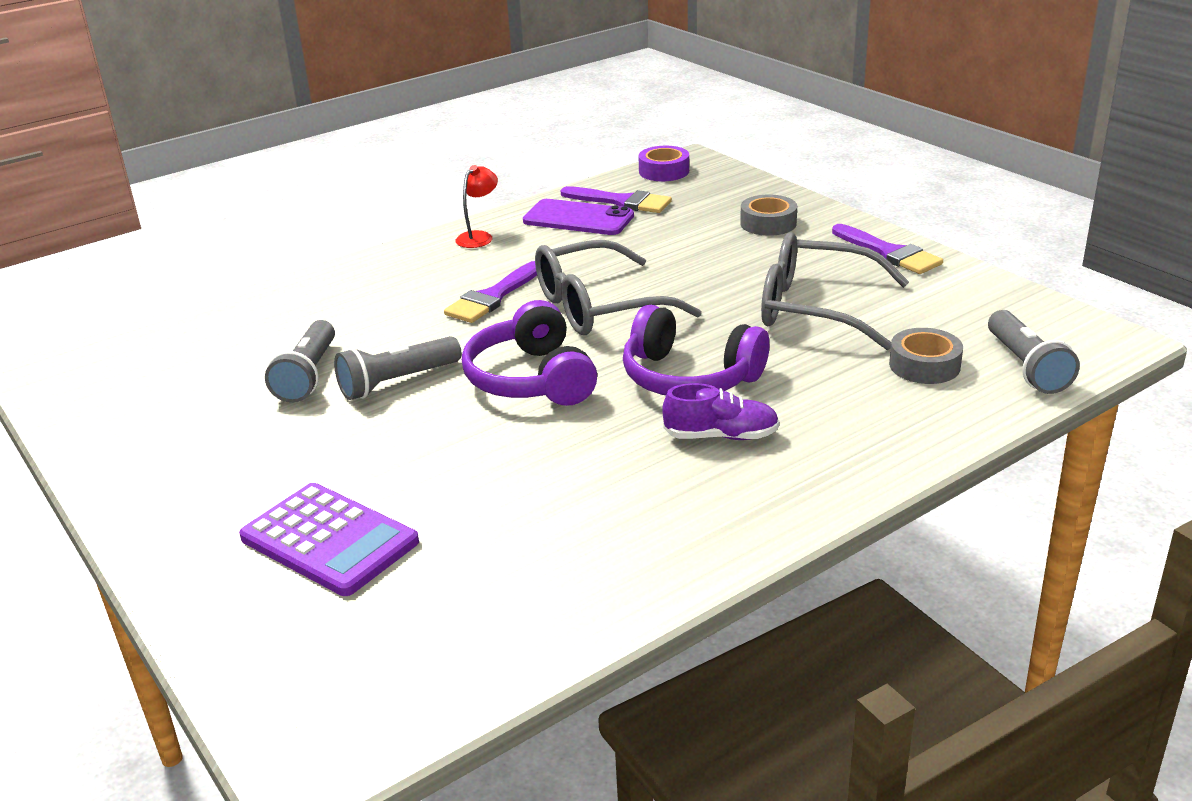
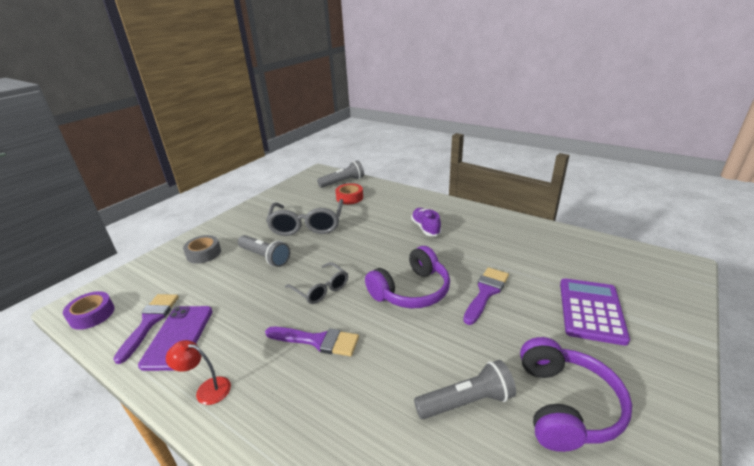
camera: 110 degrees left, 0 degrees up
(397, 382) = (445, 346): grey flashlight -> grey flashlight (265, 257)
(598, 307) = (321, 289): grey glasses -> grey glasses, size x0.58
(689, 377) = (384, 244): purple headphones -> purple headphones (565, 405)
(889, 253) = (245, 216): purple brush -> purple brush (486, 293)
(924, 365) = (349, 197): grey tape -> red tape

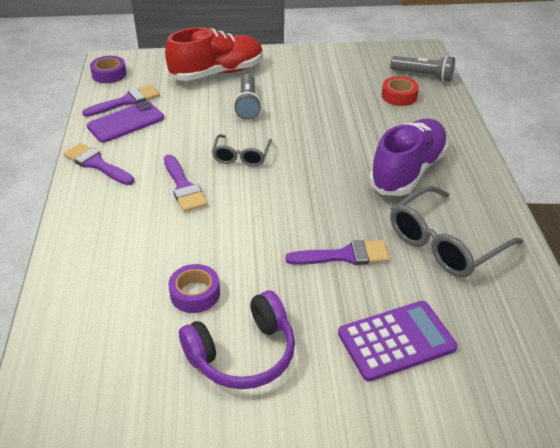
camera: 50 degrees right, 10 degrees up
(203, 253) = (217, 73): grey tape -> red shoe
(207, 389) = (97, 164): red lamp -> purple brush
(307, 225) = (319, 98): grey glasses -> grey glasses (445, 243)
(411, 291) = (295, 207): purple headphones -> none
(425, 228) = (408, 171): purple shoe -> purple shoe, size x1.95
(466, 402) = (195, 294): grey flashlight -> purple tape

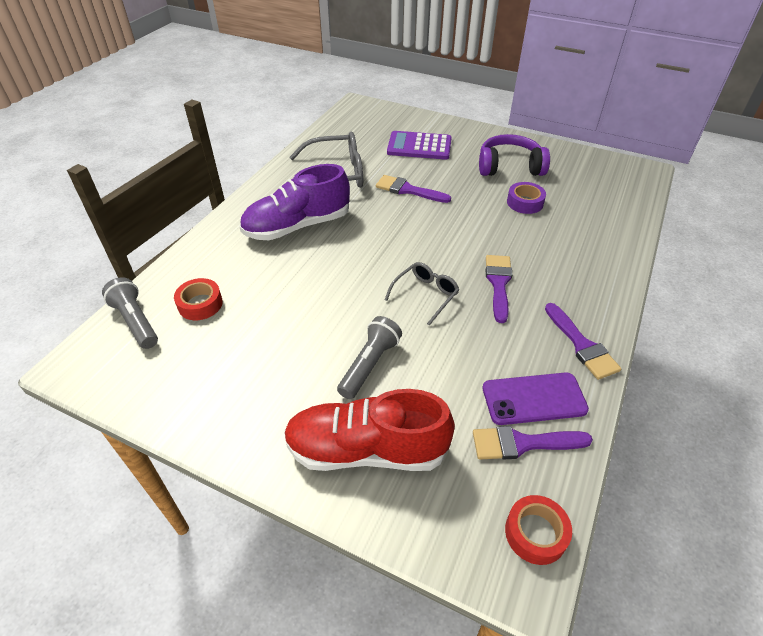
camera: 150 degrees left, 5 degrees up
(109, 74) = (535, 533): purple tape -> red tape

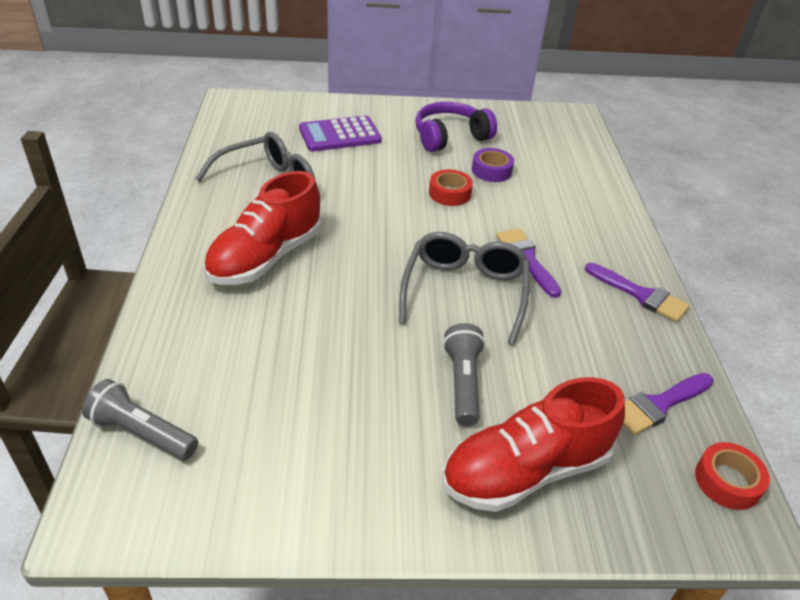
camera: 30 degrees left, 5 degrees down
(200, 304) = (213, 383): red tape -> red tape (449, 193)
(297, 226) = (266, 257): purple shoe -> red shoe
(408, 190) = (363, 185): purple brush -> none
(425, 295) = (465, 292): grey glasses -> grey glasses, size x1.71
(534, 399) = (637, 359): purple phone -> none

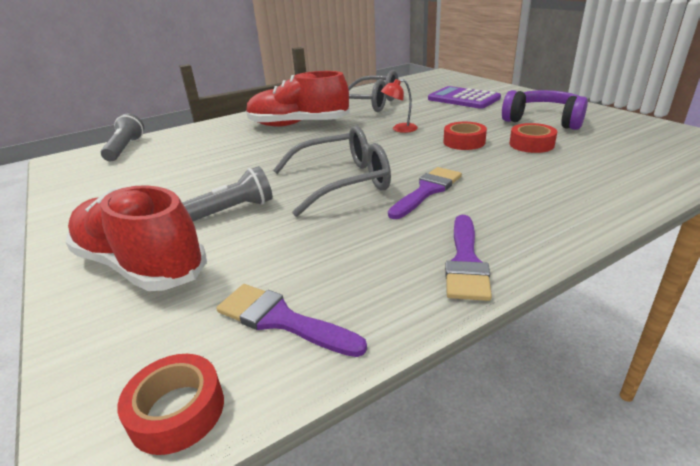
camera: 65 degrees right, 10 degrees down
(374, 206) = (399, 129): none -> red lamp
(491, 171) = (531, 144): purple tape -> red tape

